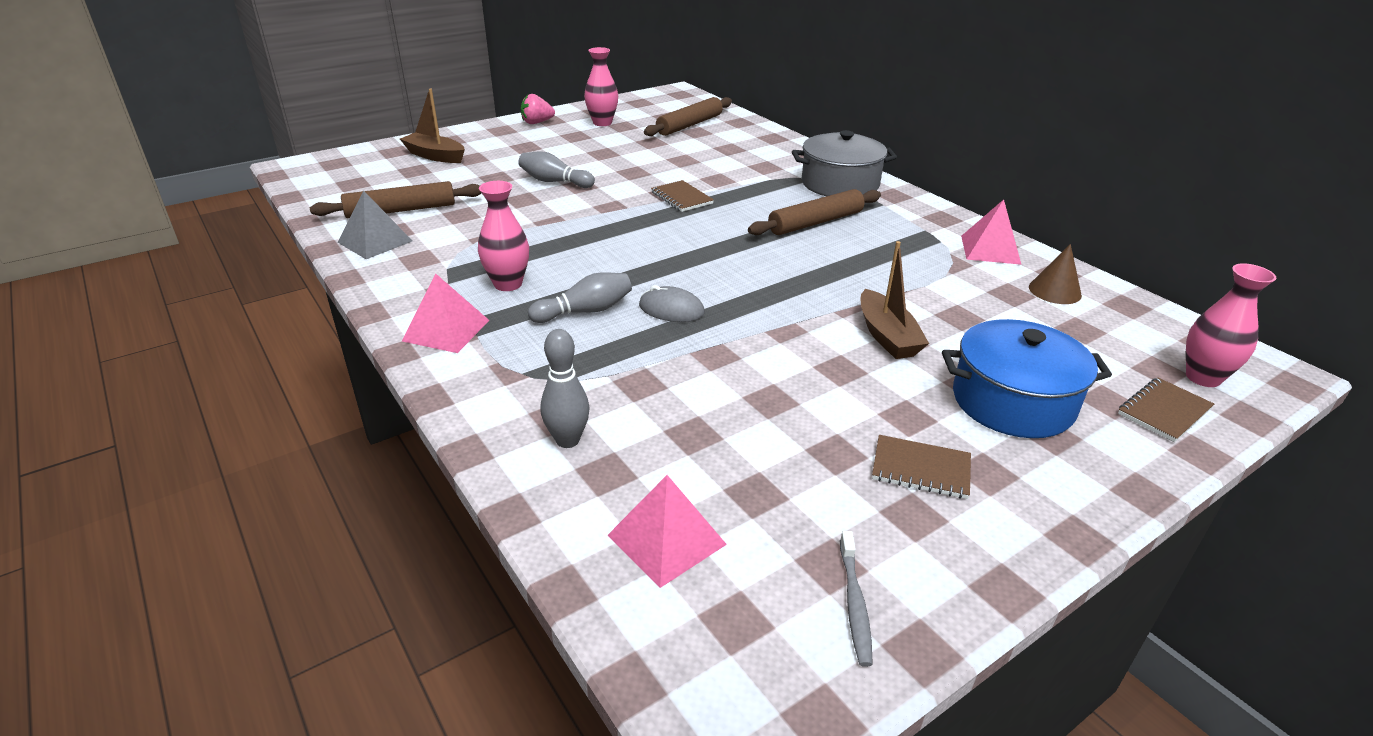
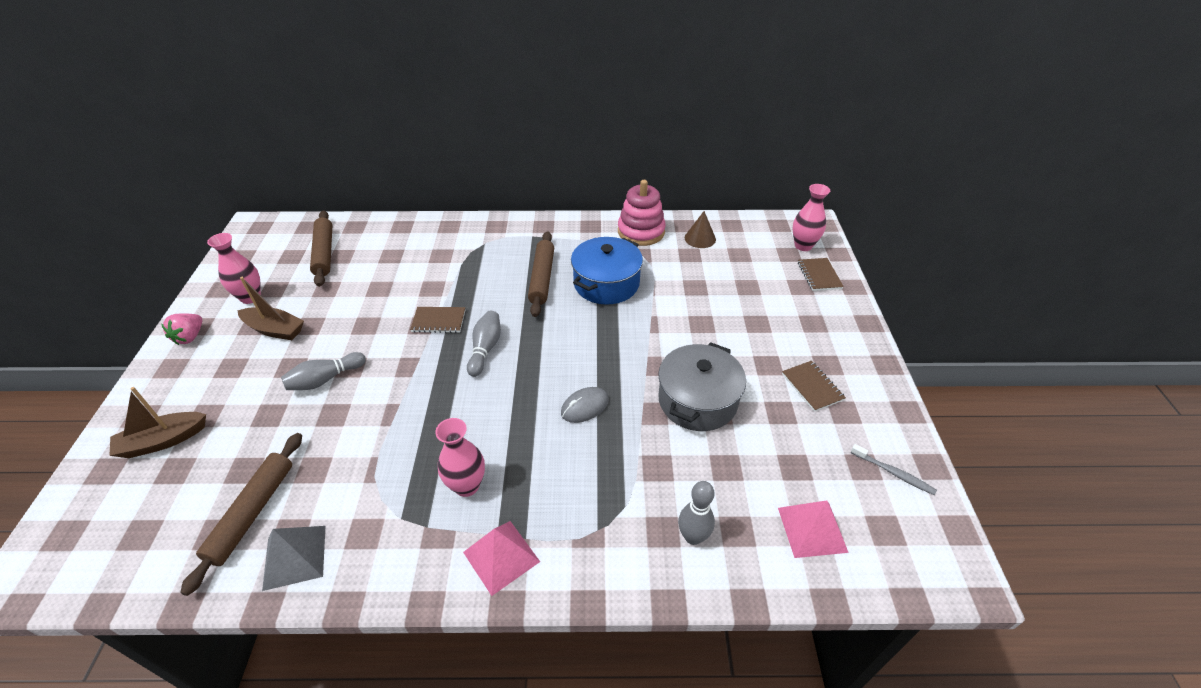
camera: 55 degrees left, 10 degrees up
(585, 311) = (547, 455): grey bowling pin -> grey bowling pin (485, 349)
(840, 184) = (505, 238): grey pot -> grey pot (697, 400)
(887, 336) = (692, 326): brown boat -> brown boat (275, 330)
(921, 469) = (812, 387): brown notebook -> brown notebook turned 75 degrees counterclockwise
(990, 249) = (641, 232): pink pyramid -> pink stacking toy
(1013, 401) = (781, 318): blue pot -> blue pot (606, 283)

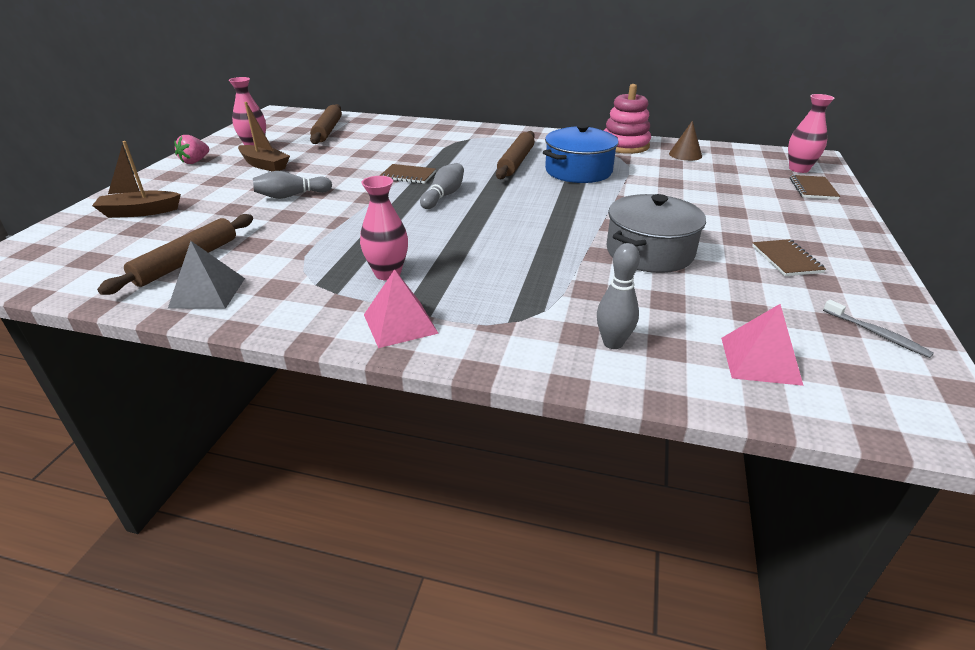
camera: 15 degrees right, 10 degrees down
(584, 406) = (527, 241): grey mouse -> none

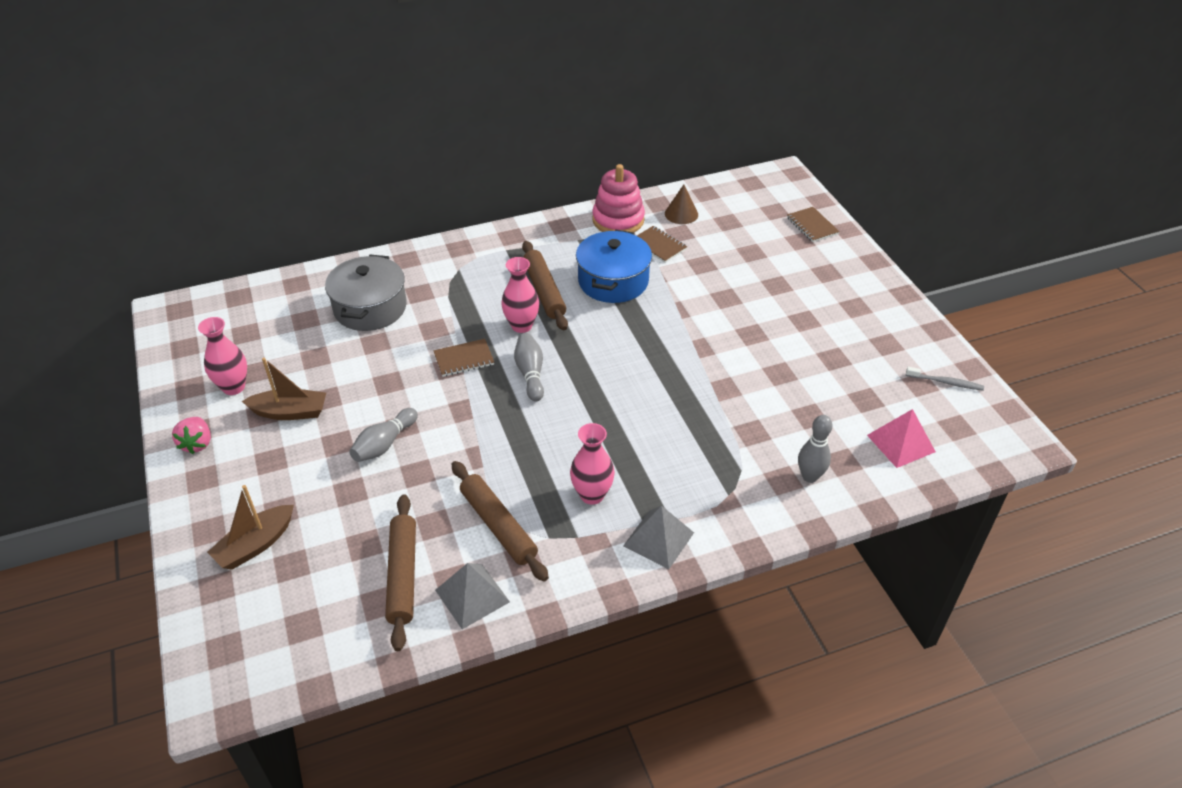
camera: 35 degrees left, 10 degrees up
(327, 130) = (282, 321): brown rolling pin -> brown rolling pin (498, 526)
(400, 323) = (658, 539): pink pyramid -> grey pyramid
(649, 252) = (758, 367): grey pot -> grey pot (370, 308)
(786, 259) = (851, 330): brown notebook -> brown notebook (658, 245)
(799, 169) = (784, 199): pink vase -> pink vase (521, 326)

